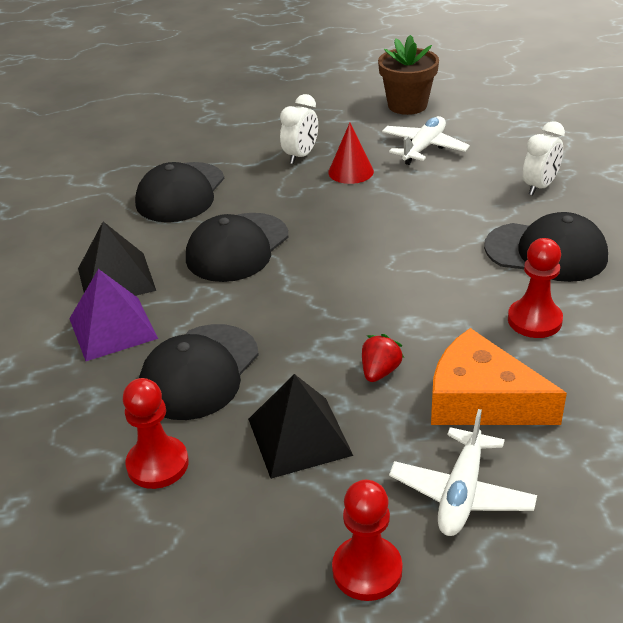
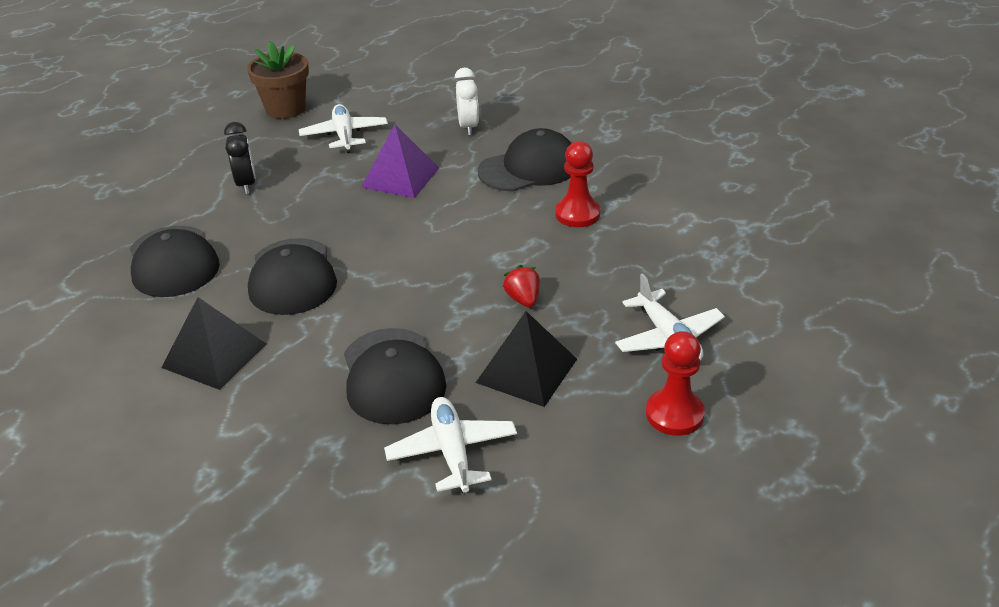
camera: 45 degrees left, 0 degrees up
(113, 328) = (270, 390): purple pyramid -> purple pyramid (400, 177)
(157, 464) = (452, 452): red pawn -> white plane
(301, 156) = (246, 184): white clock -> black clock
(351, 171) = (308, 178): red cone -> none
(481, 400) = (609, 279): orange cheese -> none

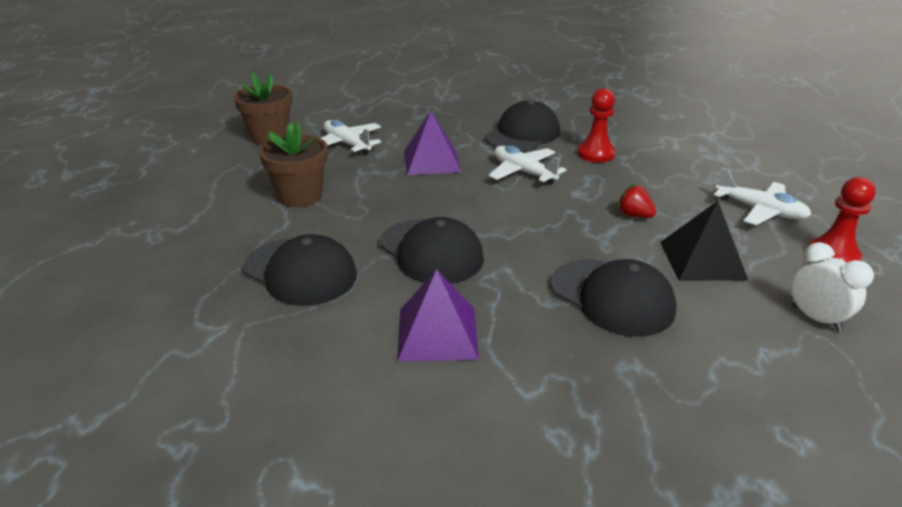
camera: 30 degrees left, 5 degrees down
(214, 355) = (437, 333): black pyramid -> purple pyramid
(246, 184) = (300, 196): black clock -> brown flower pot
(452, 452) = (731, 335): white plane -> white plane (523, 172)
(468, 127) = (442, 119): white clock -> white clock (816, 319)

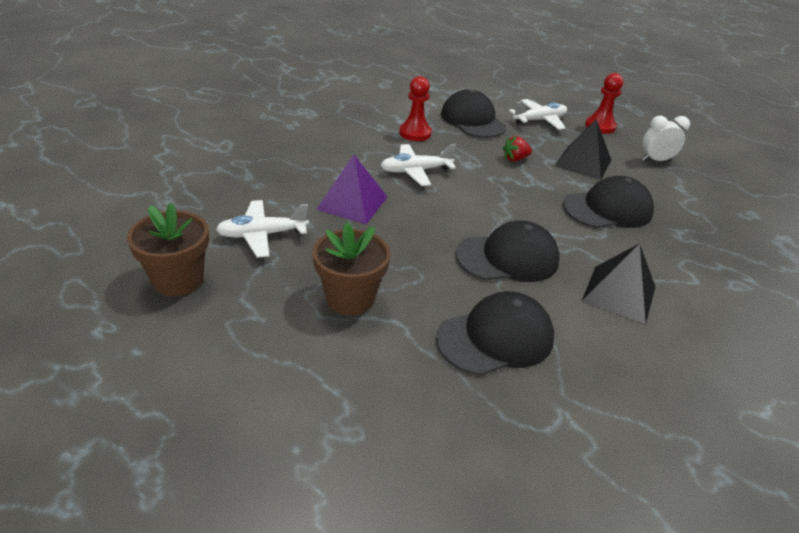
camera: 65 degrees left, 5 degrees up
(437, 333) = (619, 293): purple pyramid -> black pyramid
(522, 134) = (349, 145): black cap -> black cap (472, 120)

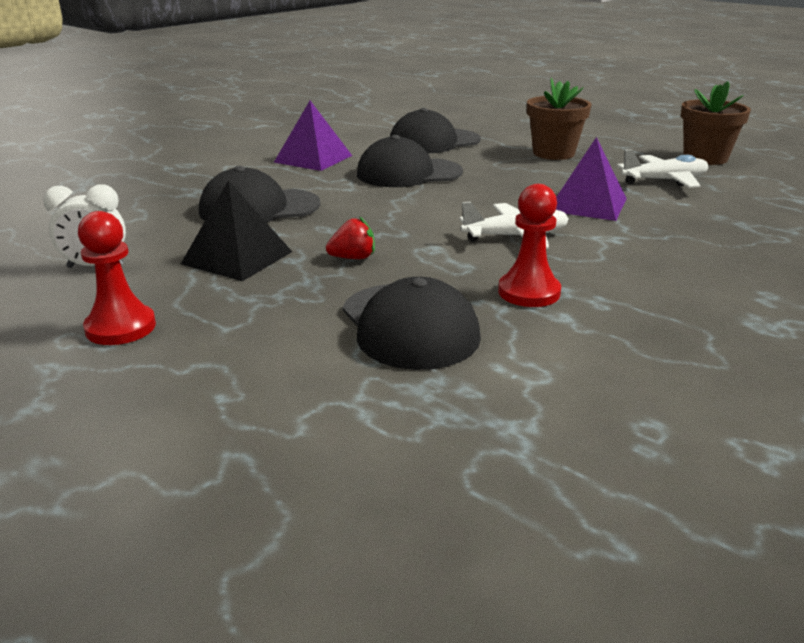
camera: 175 degrees left, 10 degrees down
(539, 120) = (253, 334): white plane -> none
(619, 293) = (313, 158): black pyramid -> purple pyramid

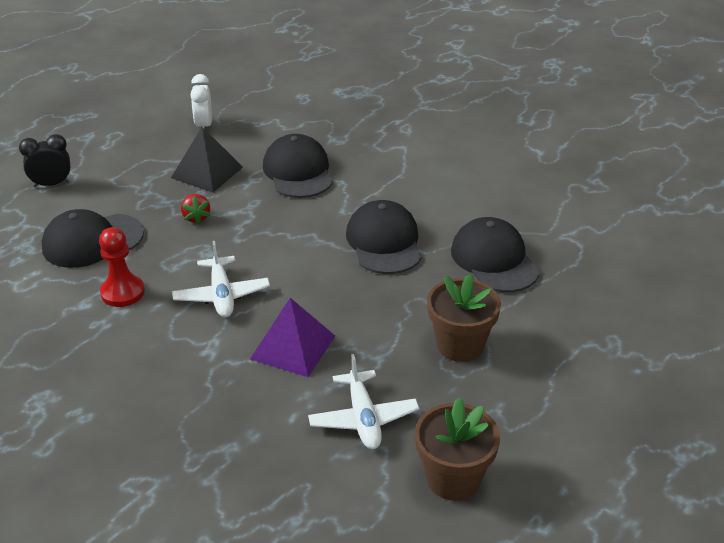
camera: 90 degrees right, 10 degrees up
(121, 327) = (122, 147): red pawn -> none
(222, 386) = (51, 184): none -> black clock
(313, 158) = (426, 188): purple pyramid -> none

